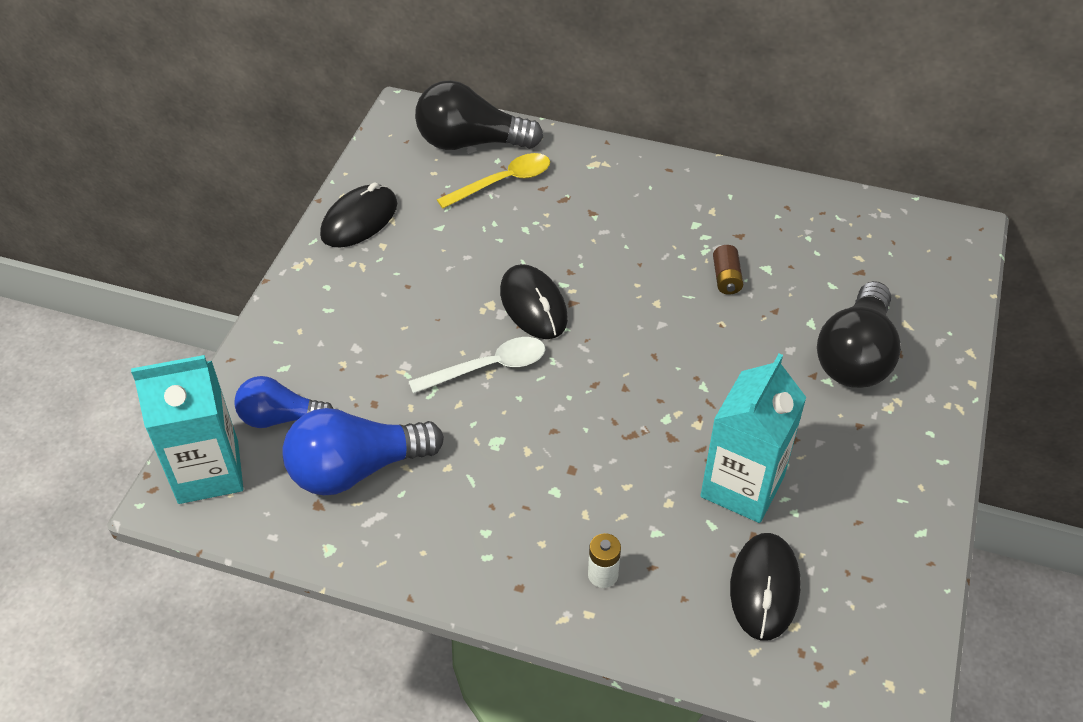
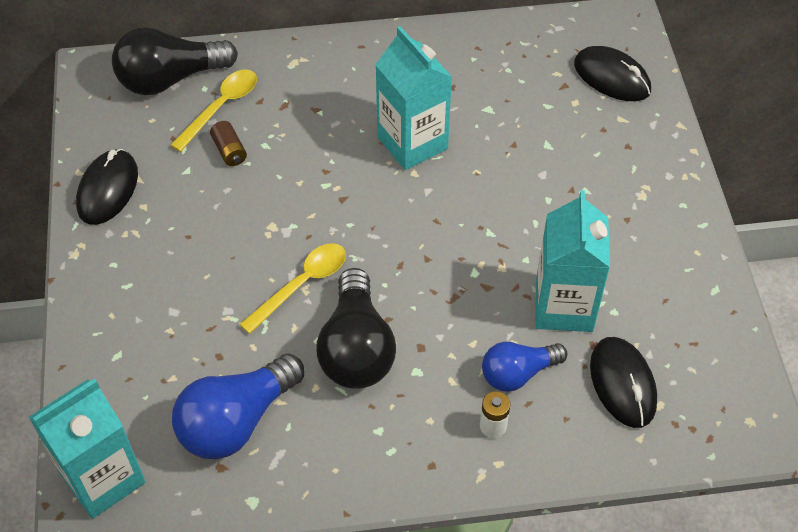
camera: 25 degrees left, 5 degrees up
(280, 418) = (141, 402): blue light bulb -> blue light bulb (518, 373)
(488, 367) = (301, 285): white spoon -> yellow spoon
(533, 305) = (310, 213): black mouse -> black mouse (612, 77)
(670, 274) = (412, 143): none -> turquoise carton
(726, 278) = (460, 130): brown battery -> brown battery (229, 151)
(855, 356) = (596, 161): black light bulb -> black light bulb (356, 348)

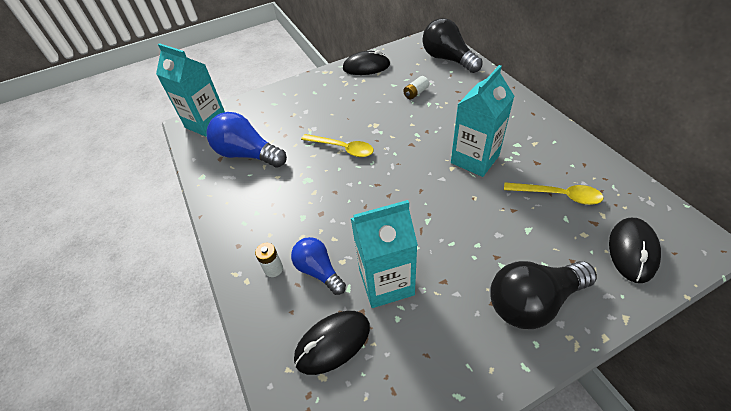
camera: 75 degrees right, 5 degrees down
(221, 107) = (442, 80): yellow spoon -> yellow spoon (558, 195)
(229, 151) = (415, 93): brown battery -> white battery
(356, 348) = (308, 184): black light bulb -> black light bulb (532, 301)

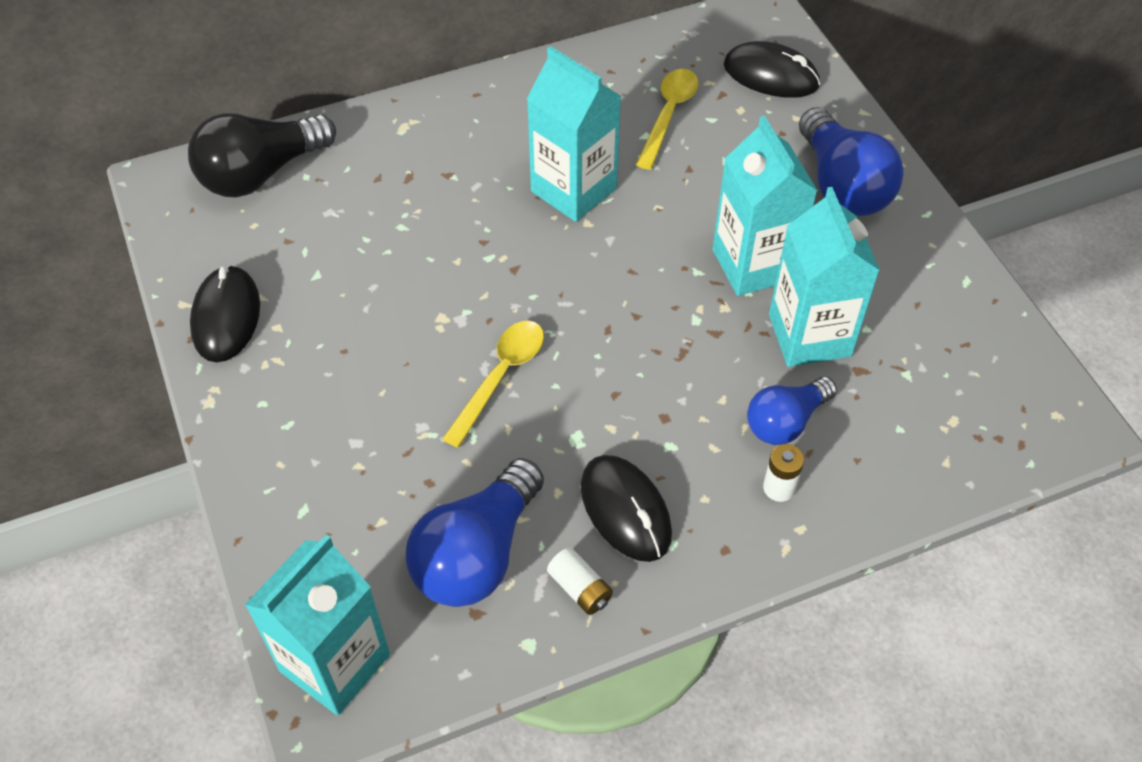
camera: 90 degrees left, 5 degrees up
(333, 343) = (905, 406): black mouse -> black mouse (625, 510)
(415, 93) = (361, 242): white battery -> white battery (580, 588)
(440, 249) = (753, 264): none -> turquoise carton
(532, 301) = (842, 185): black light bulb -> blue light bulb

